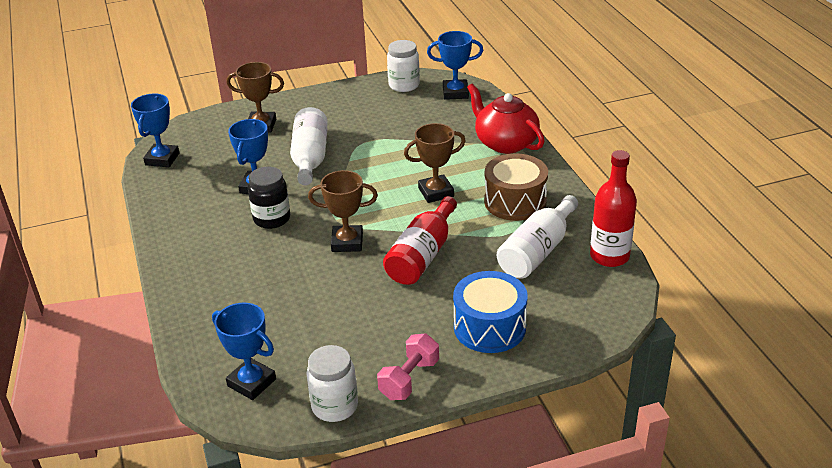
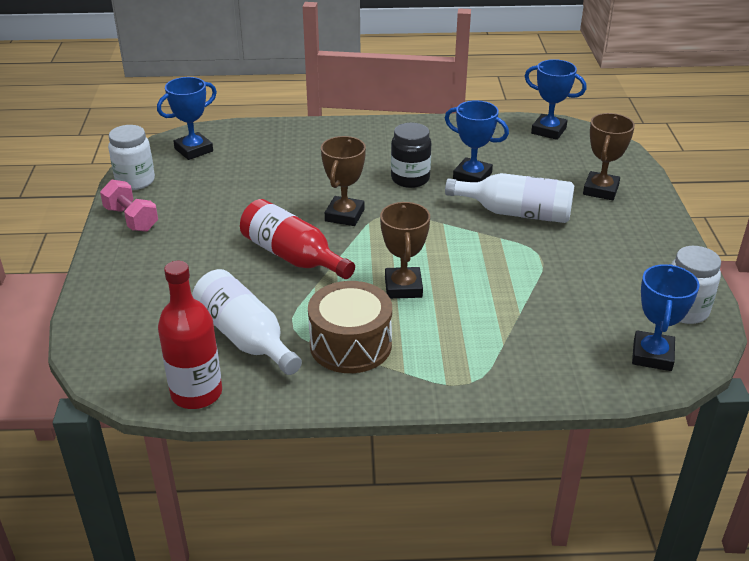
camera: 105 degrees right, 0 degrees up
(489, 327) = (155, 275): blue drum -> none
(505, 143) = (492, 371): red teapot -> none

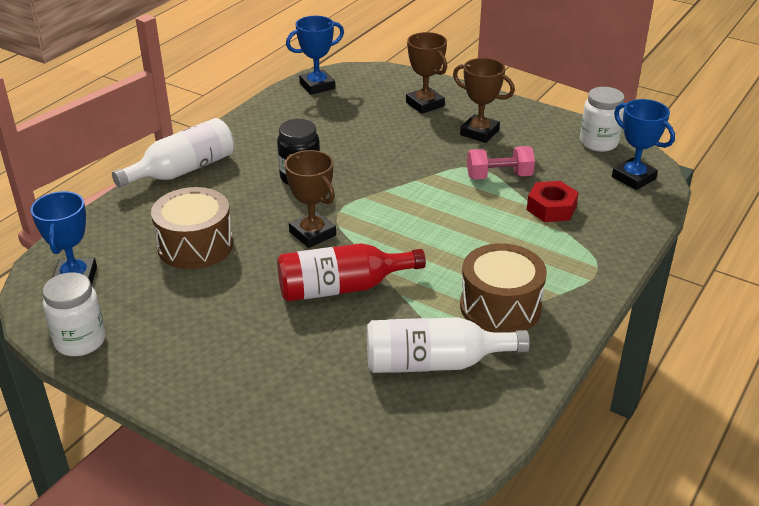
camera: 55 degrees left, 0 degrees up
(131, 219) = (152, 369): pink dumbbell -> pink dumbbell (499, 176)
(196, 393) = (488, 424): red bottle -> none
(275, 175) = (195, 245): none -> brown drum
(403, 287) = (450, 247): brown trophy -> brown trophy (479, 132)
(472, 176) = (335, 147): blue trophy -> none
(516, 213) = (411, 152): white bottle -> white bottle (183, 170)
(530, 321) = (551, 208): none -> red nut

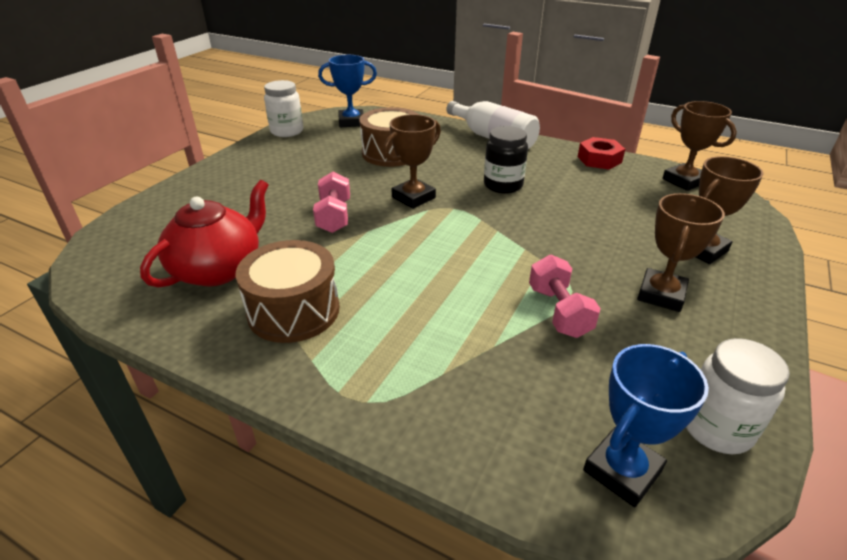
camera: 85 degrees right, 0 degrees up
(317, 86) = (684, 181): blue trophy -> brown trophy
(342, 288) = (334, 216): red bottle -> pink dumbbell
(434, 363) = (219, 269): white bottle -> red teapot
(551, 208) = (498, 359): red nut -> red nut (599, 159)

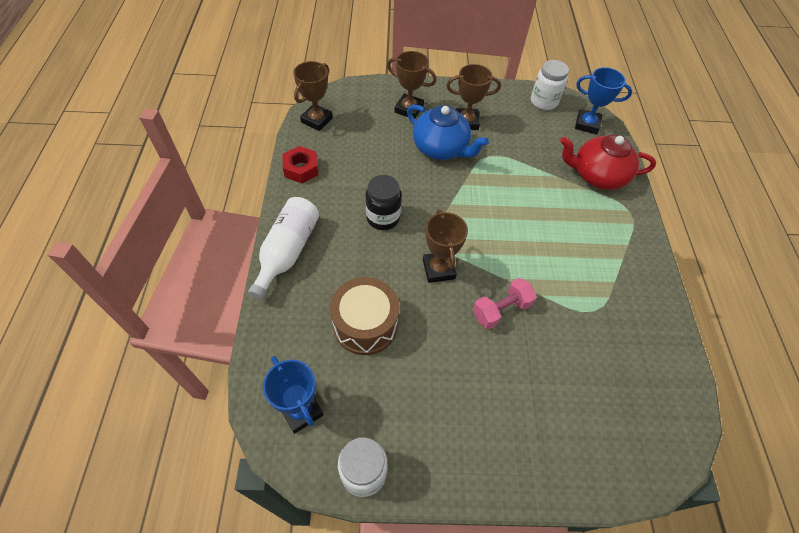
camera: 120 degrees left, 20 degrees up
(219, 269) = (611, 345): red teapot -> red teapot (597, 176)
(293, 310) = (606, 273): brown drum -> none
(413, 197) = (438, 269): brown trophy -> brown trophy turned 60 degrees clockwise
(559, 311) = (511, 157): pink dumbbell -> none
(603, 252) = (441, 148): none -> blue teapot

